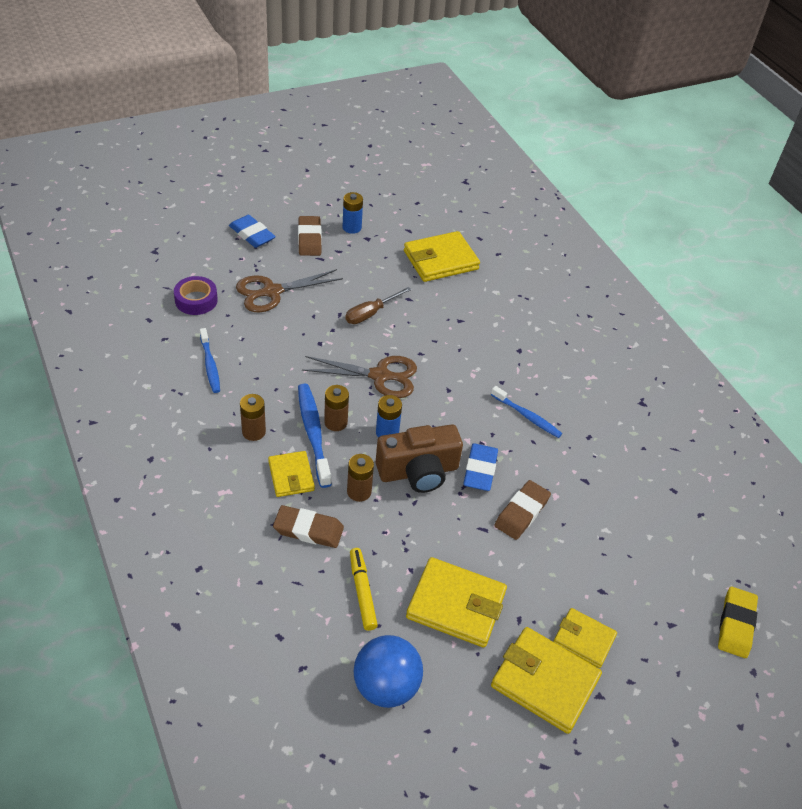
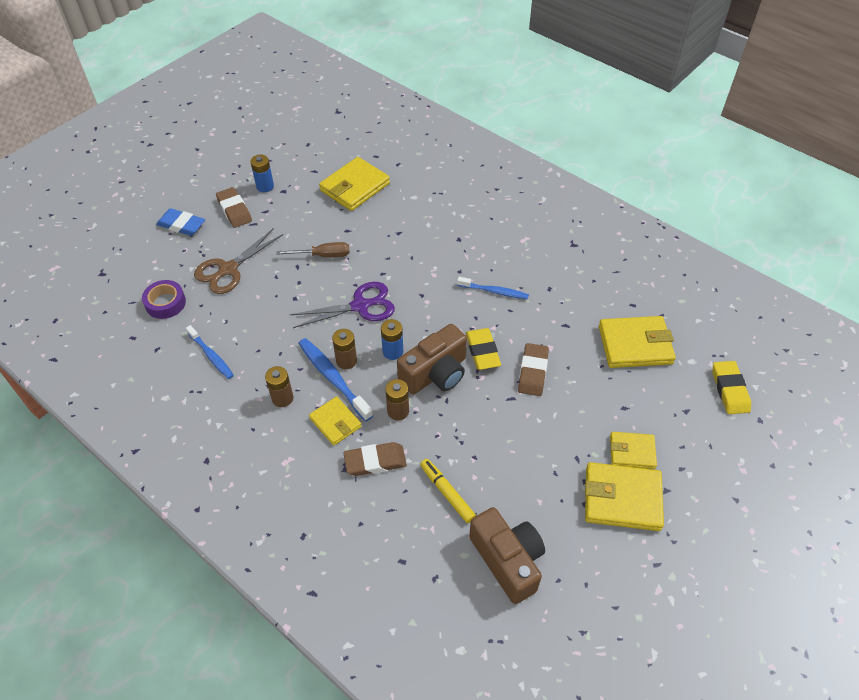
camera: 20 degrees left, 5 degrees up
(371, 313) = (323, 255): brown screwdriver -> brown screwdriver turned 120 degrees counterclockwise
(380, 376) = (360, 306): brown scissors -> purple scissors
(386, 686) = (507, 560): blue ball -> brown camera
(456, 605) = (524, 469): yellow wallet -> yellow wallet (635, 345)
(480, 470) = (482, 351): blue eraser -> yellow eraser

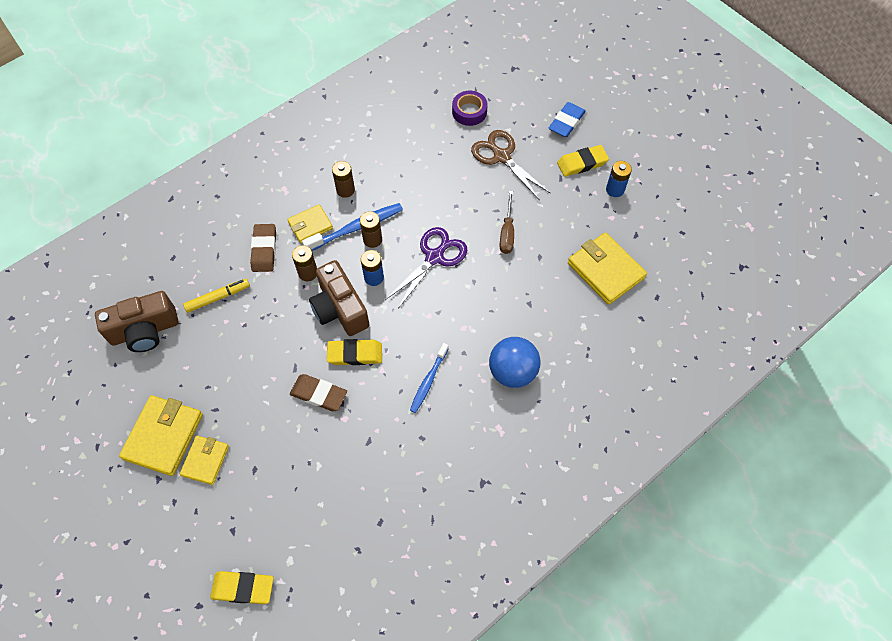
camera: 100 degrees right, 10 degrees up
(211, 356) = (403, 143): blue toothbrush -> none
(234, 210) = (582, 163): brown eraser -> yellow eraser
(360, 306) = (434, 257): purple scissors -> purple scissors turned 135 degrees counterclockwise
(469, 236) = (512, 372): none -> blue ball
(635, 345) = (325, 506): yellow wallet -> none

